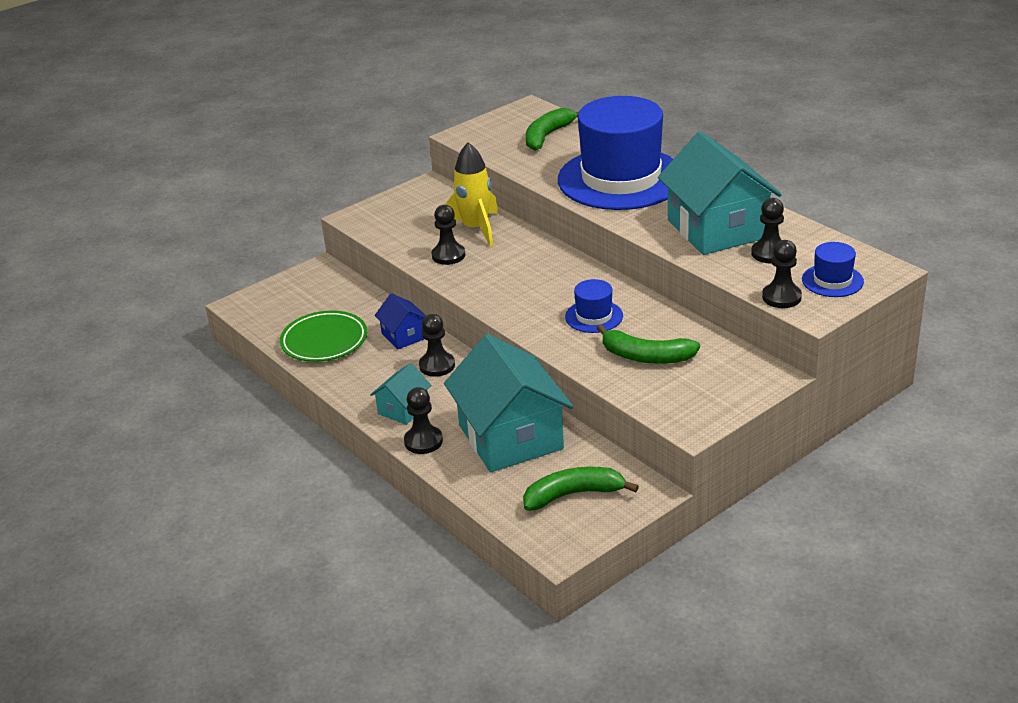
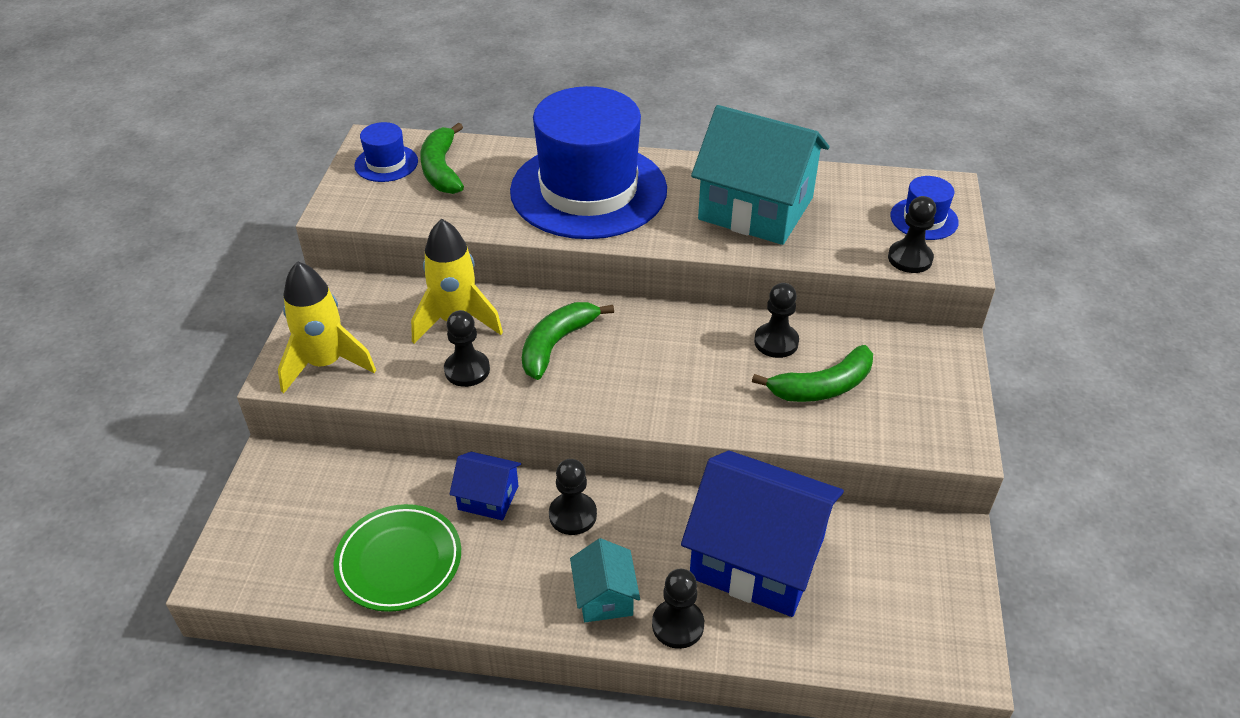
camera: 45 degrees left, 10 degrees up
(380, 221) = (325, 364): none -> yellow rocket
(510, 437) = (757, 558): turquoise house -> blue house
(573, 495) = (898, 588): green banana -> green banana (556, 344)
(594, 316) = (715, 366): blue hat -> blue hat (386, 163)
(769, 253) = (836, 214): black pawn -> black pawn (776, 342)

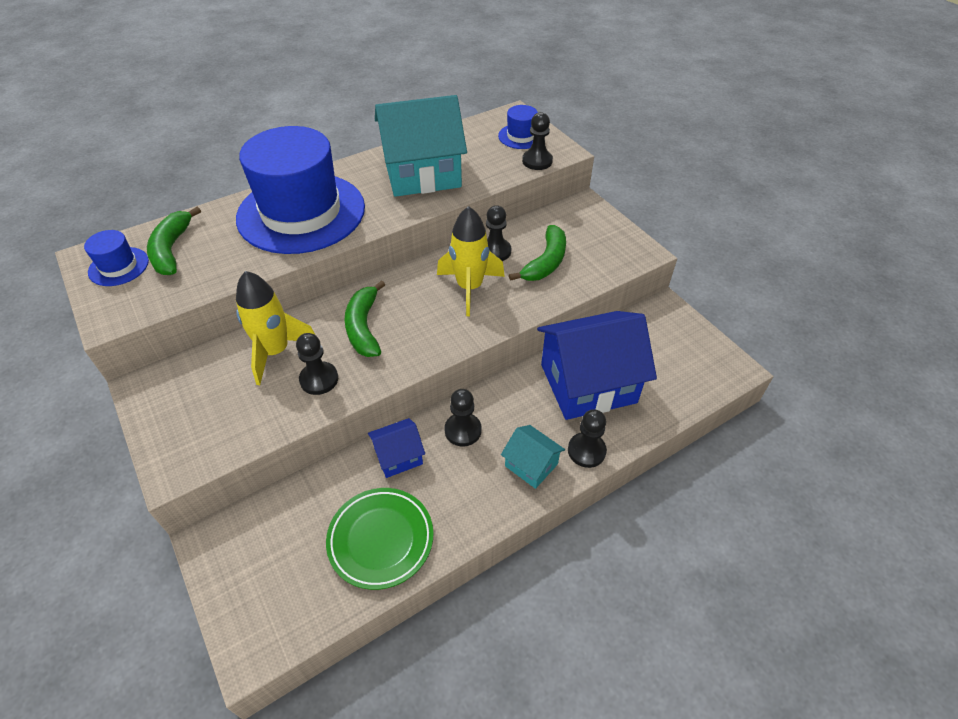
camera: 40 degrees left, 5 degrees up
(325, 364) = (202, 440): yellow rocket -> yellow rocket (469, 288)
(442, 169) = (172, 249): green banana -> green banana turned 45 degrees clockwise

